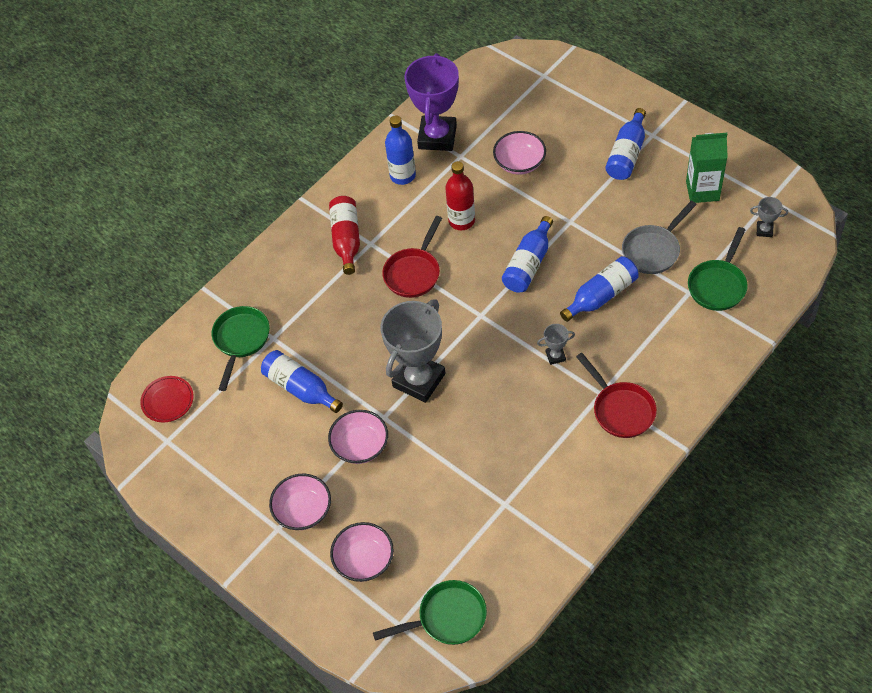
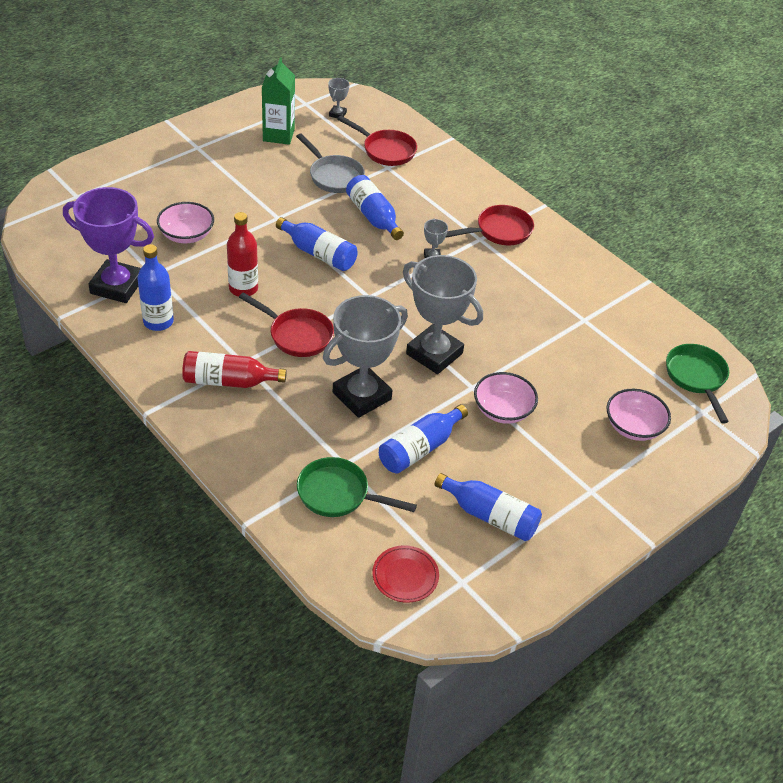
camera: 90 degrees left, 10 degrees down
(303, 510) = (572, 467): pink bowl -> none
(352, 335) = (362, 396): none -> grey trophy
(627, 154) = (212, 167): blue bottle -> blue bottle (490, 516)
(718, 285) = (386, 150): green pan -> red pan

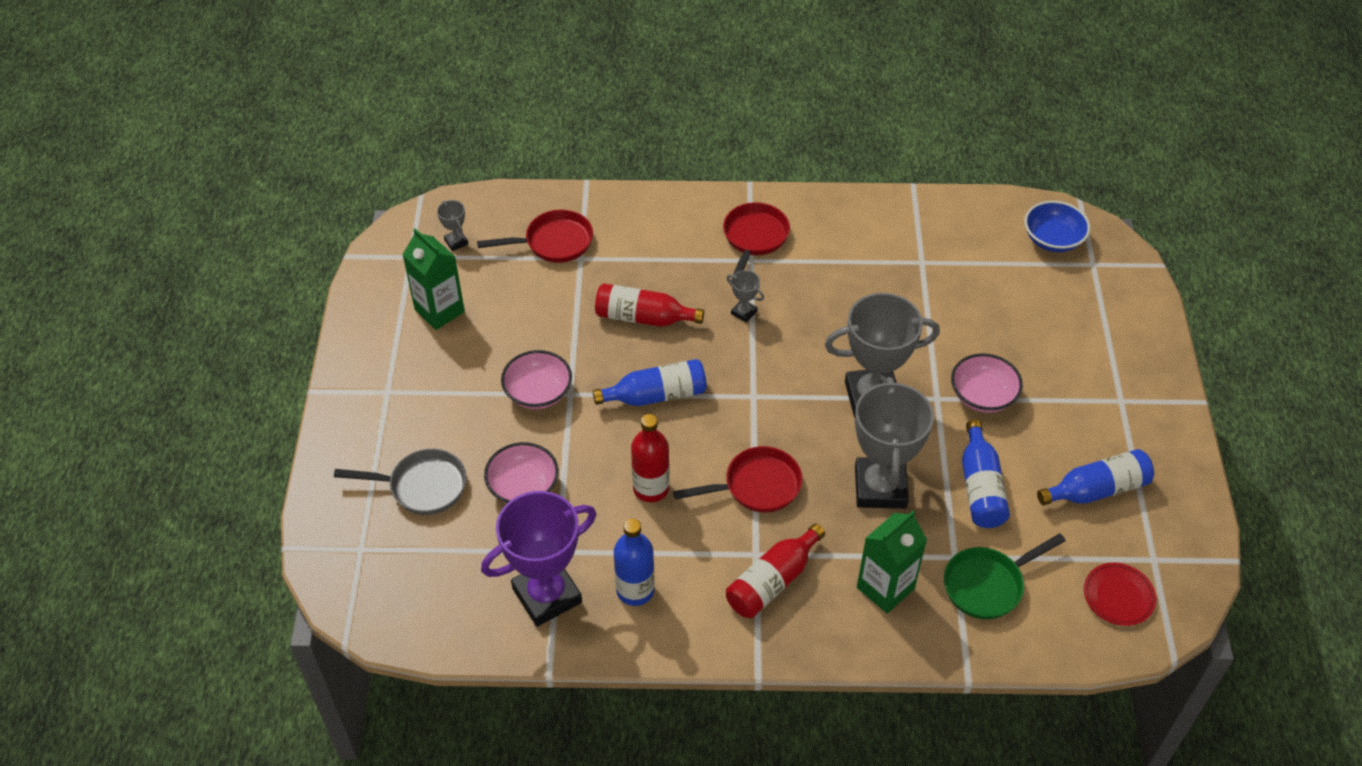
camera: 45 degrees left, 5 degrees up
(280, 440) = (885, 588): none -> green carton
(333, 176) = (551, 308): grey pan -> grey pan (422, 486)
(373, 217) = (643, 317): blue bottle -> red bottle
(633, 427) = (1073, 321): pink bowl -> pink bowl (538, 392)
(696, 378) = (1052, 239): green pan -> blue bowl

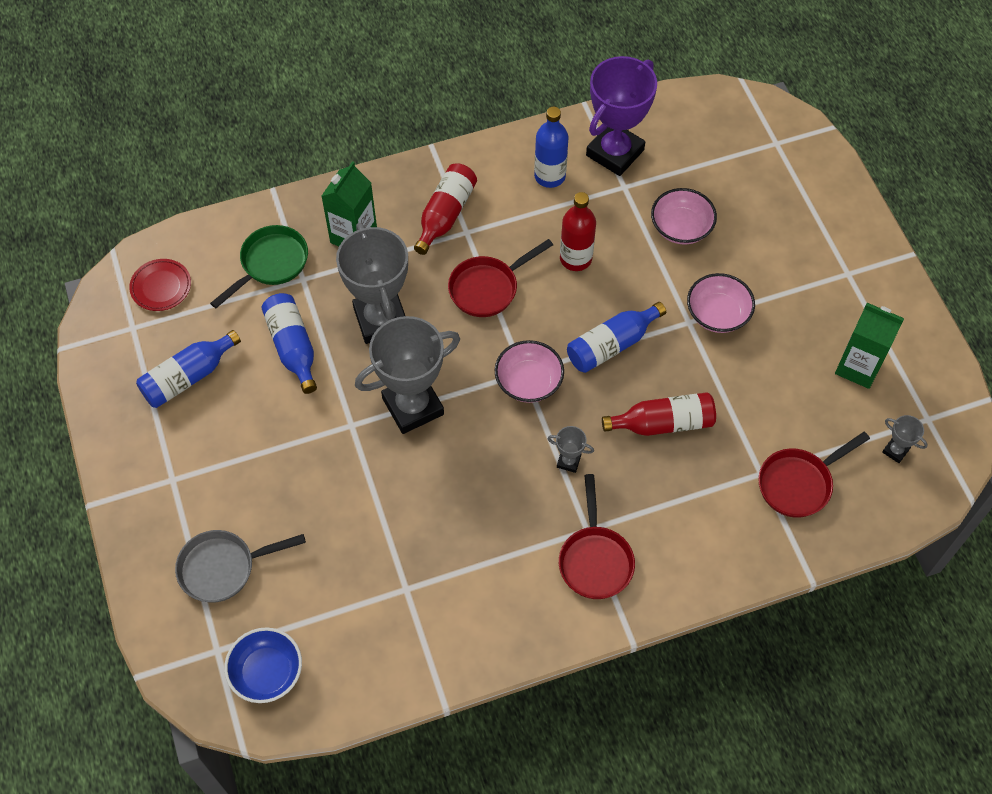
camera: 160 degrees right, 10 degrees up
(422, 486) = (762, 203): grey pan -> grey pan (223, 568)
(982, 396) = (308, 441): pink bowl -> pink bowl (528, 382)

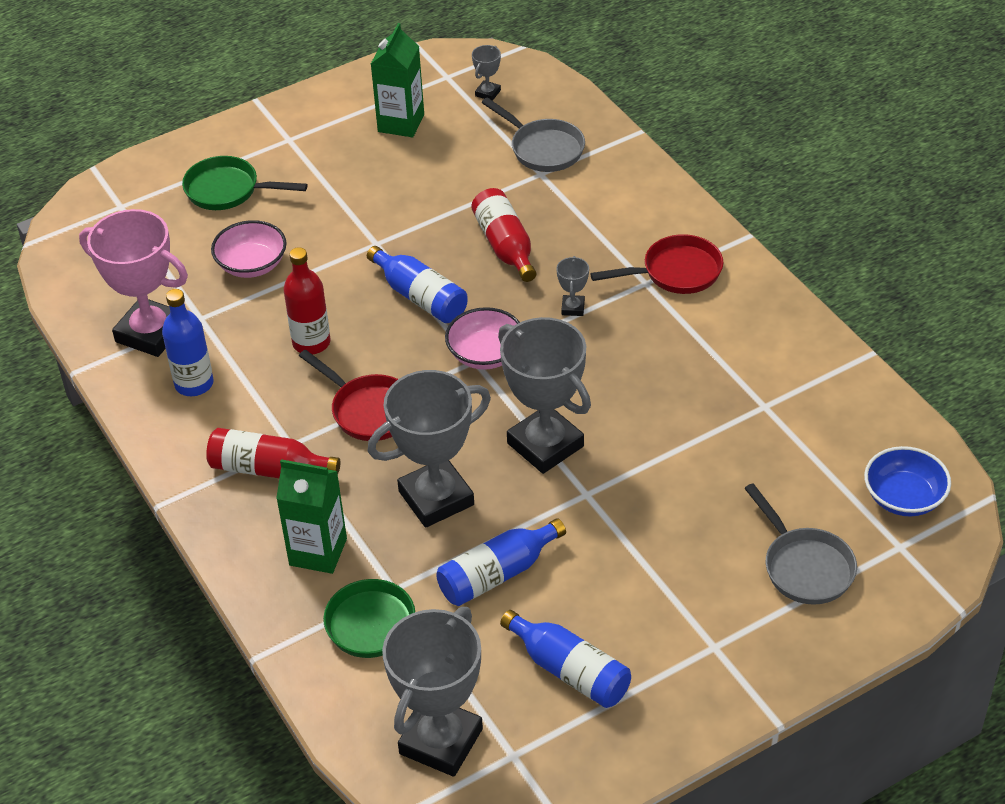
camera: 100 degrees left, 15 degrees down
(161, 287) = (441, 741): red plate -> grey trophy
(615, 153) = (151, 333): purple trophy -> pink trophy
(717, 314) = (361, 224): pink bowl -> none
(783, 220) = (228, 190): none -> green pan
(799, 483) = (543, 148): red pan -> grey pan

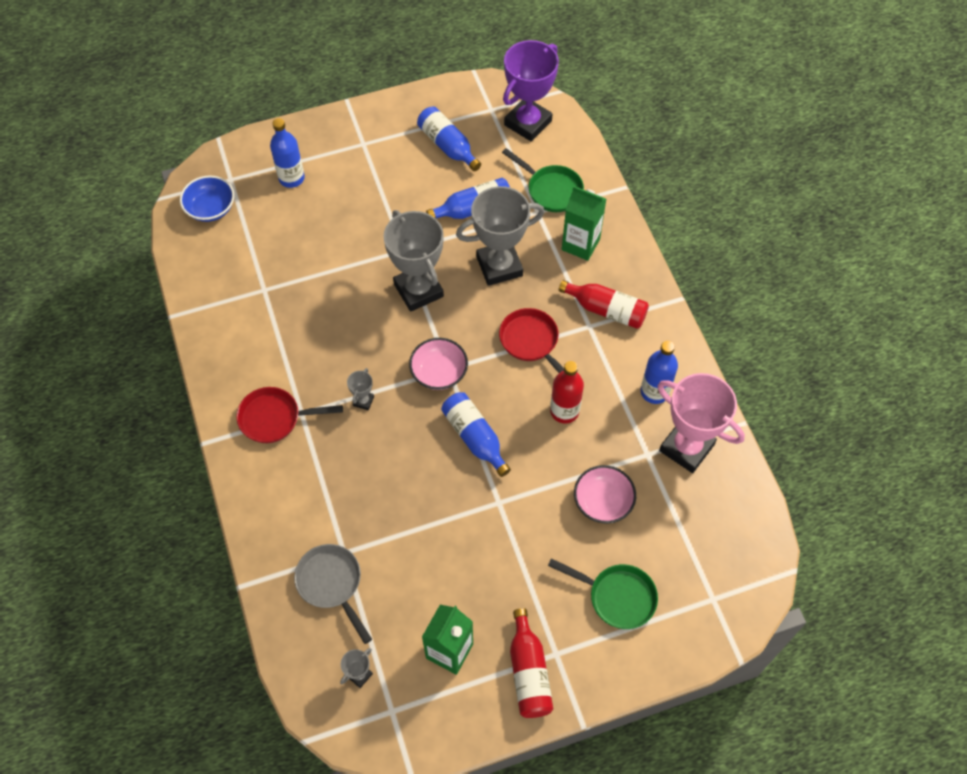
camera: 170 degrees left, 15 degrees up
(441, 741) = (527, 123): grey trophy -> purple trophy
(505, 246) = (396, 475): red bottle -> red bottle (529, 672)
(804, 566) = (291, 178): grey pan -> blue bottle

